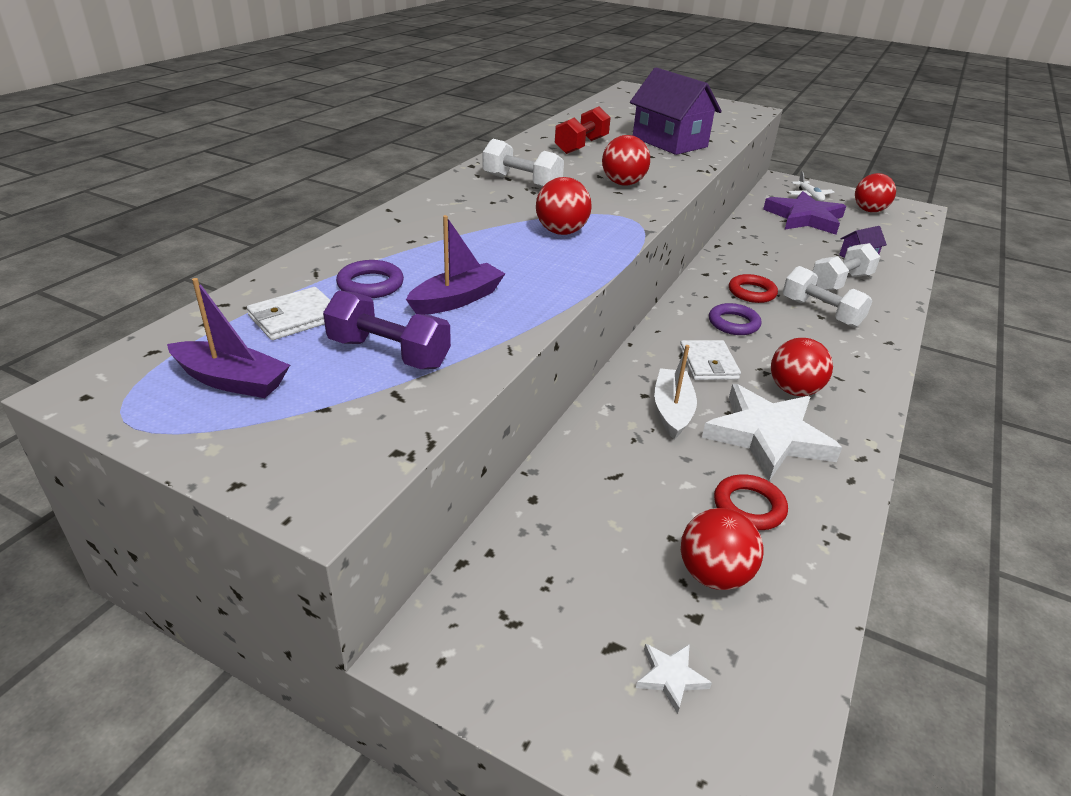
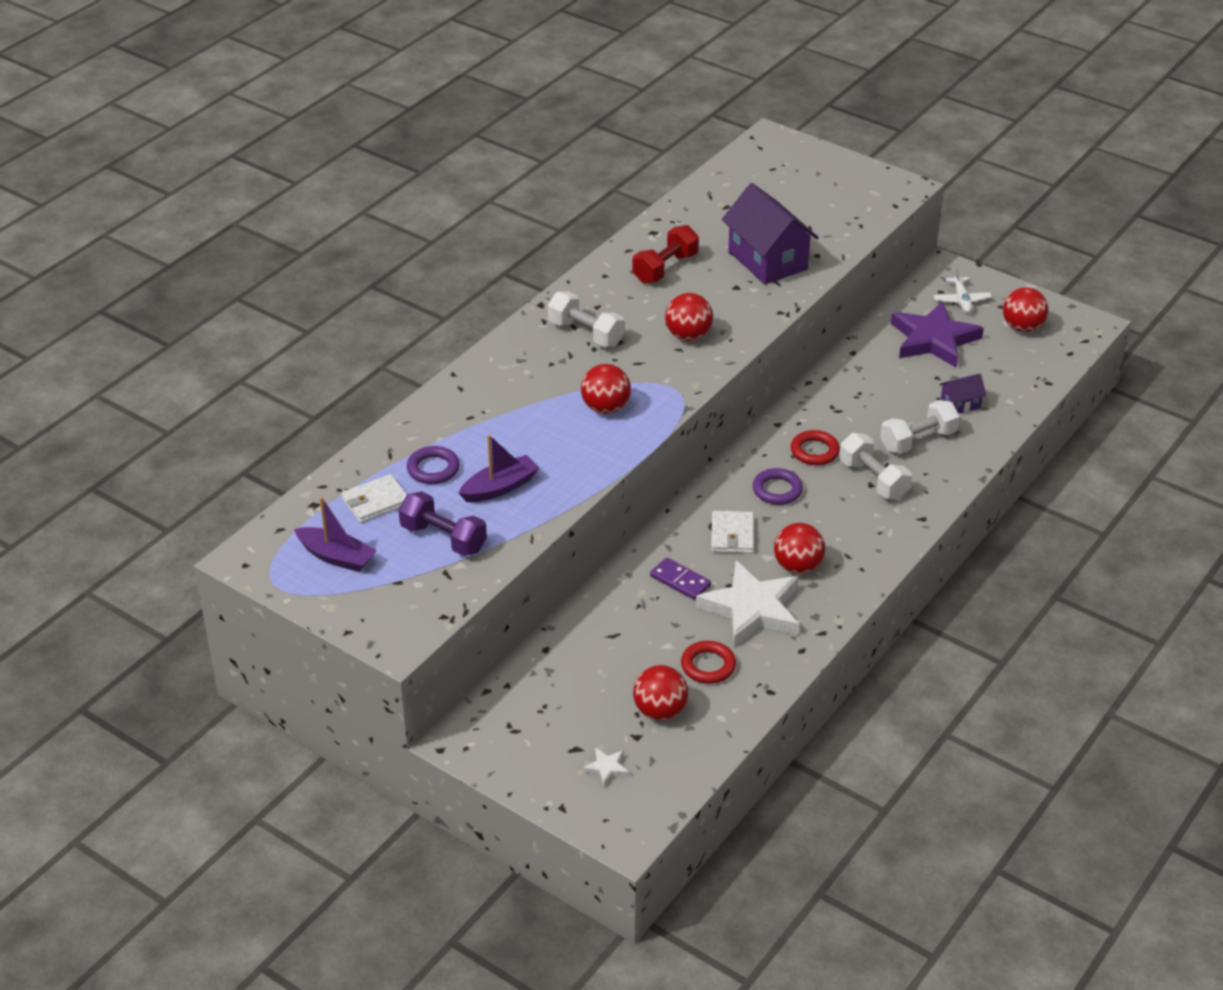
camera: 10 degrees right, 5 degrees up
(672, 411) = (680, 581): white boat -> purple domino

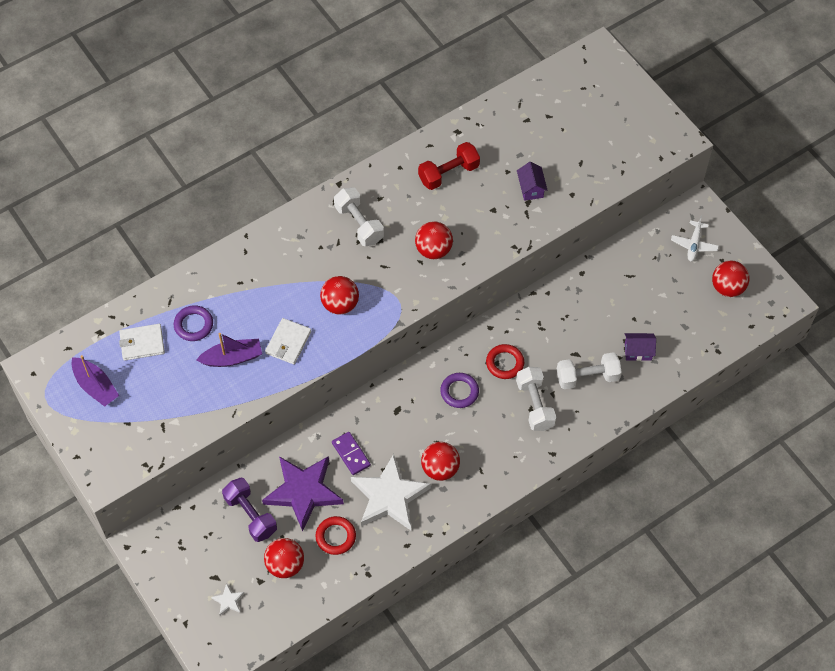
camera: 20 degrees right, 20 degrees up
(443, 538) = (174, 393): purple dumbbell -> purple dumbbell (251, 515)
(732, 535) = (407, 424): white wallet -> white wallet (288, 342)
(767, 260) = (531, 188): purple house -> purple house, size x0.47
(933, 339) = (651, 279): purple star -> purple star (303, 492)

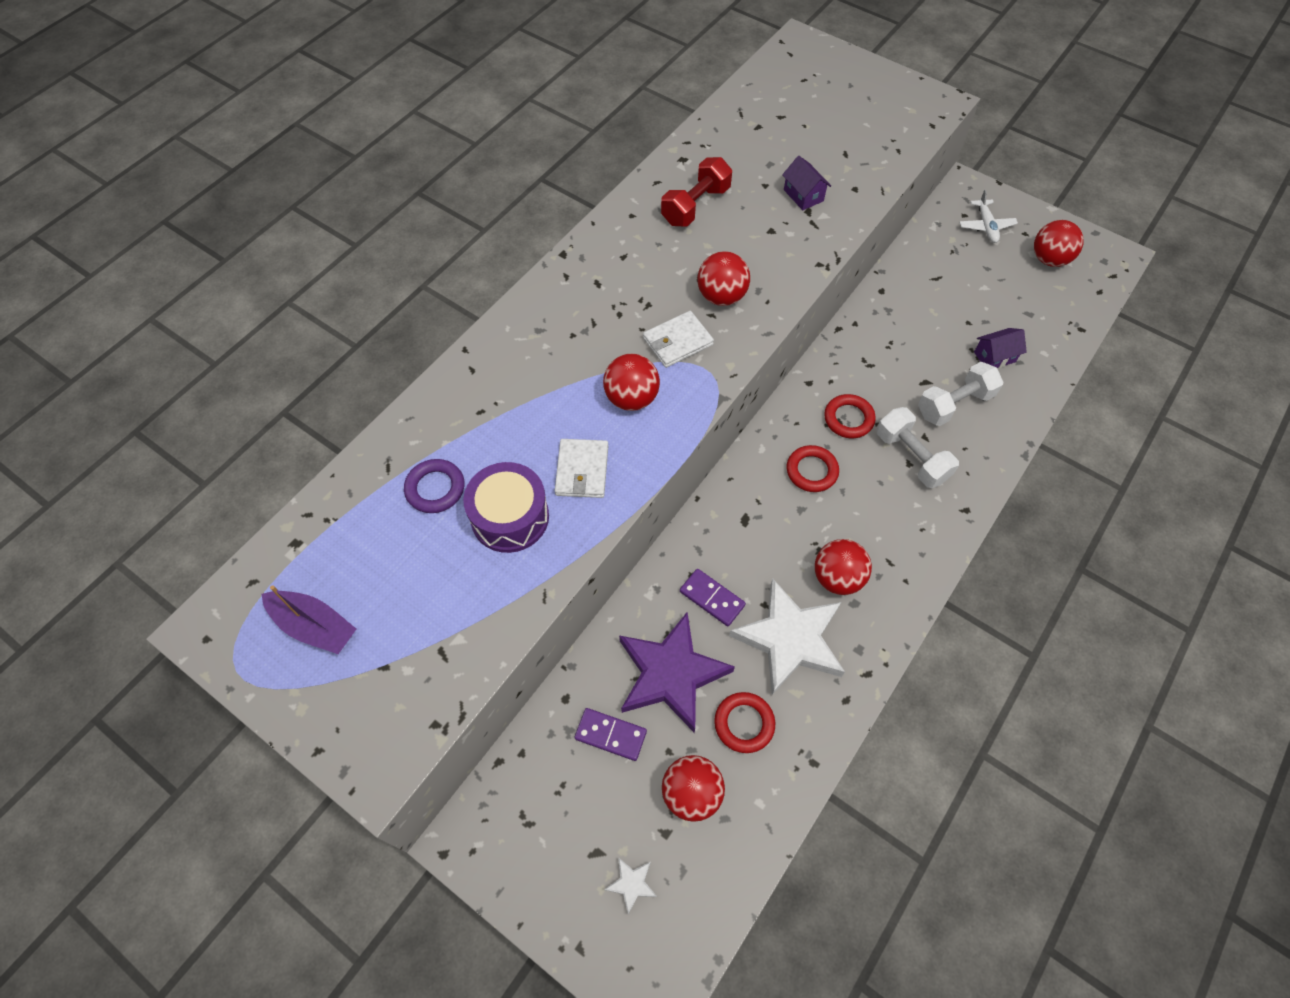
camera: 20 degrees left, 0 degrees up
(142, 343) = (366, 539): white wallet -> white wallet (677, 341)
(232, 358) = (510, 517): purple boat -> purple drum
(251, 515) = (610, 735): purple dumbbell -> purple domino
(359, 224) = (610, 293): white dumbbell -> none
(459, 392) = (811, 471): purple ring -> red ring

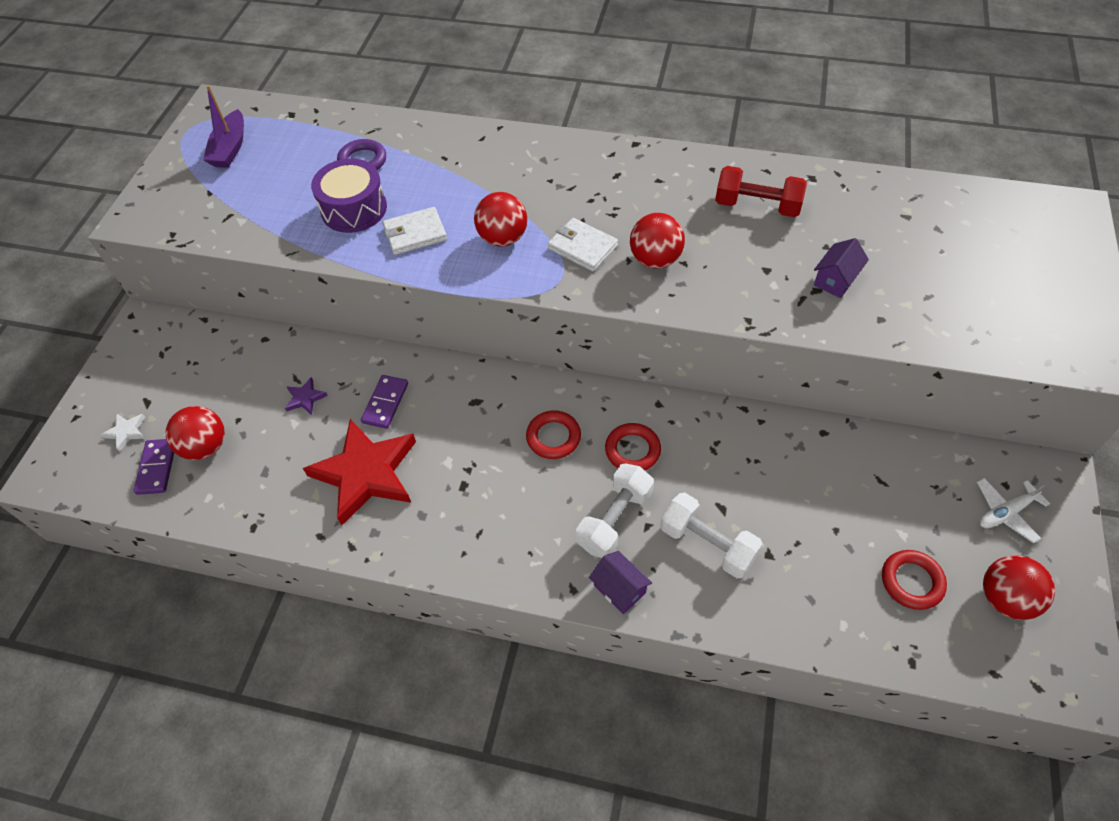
camera: 70 degrees right, 5 degrees down
(610, 735) = (242, 377): purple domino -> purple domino (157, 468)
(670, 674) = (305, 398): purple star -> purple star, size x0.40
(744, 723) = (275, 464): red ring -> red ring (911, 581)
(789, 639) = (366, 473): white star -> red star
(837, 578) = (443, 493): red ball -> none
(994, 357) = (801, 570): purple house -> purple house (619, 589)

